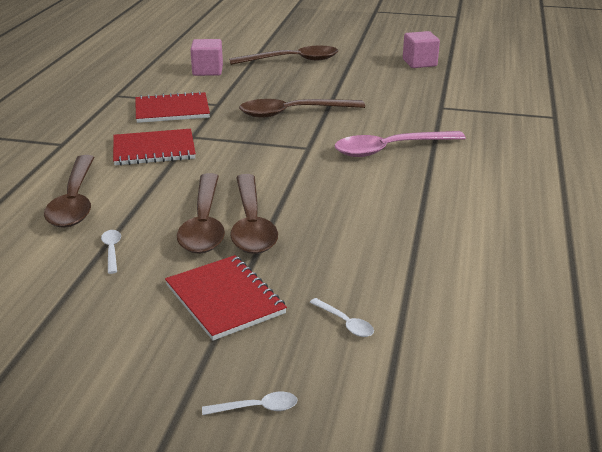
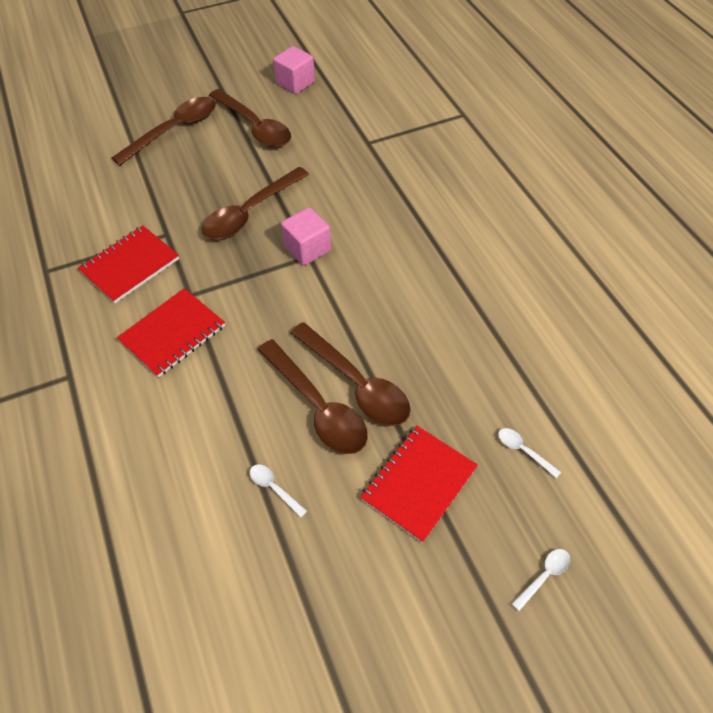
camera: 35 degrees left, 25 degrees up
(74, 201) = (172, 448): brown spoon -> brown spoon (255, 126)
(207, 71) = (104, 185): pink cube -> pink cube (307, 248)
(224, 299) = (419, 483): red notebook -> red notebook turned 75 degrees counterclockwise
(345, 323) = (523, 451): white spoon -> white spoon turned 150 degrees counterclockwise
(390, 149) = (377, 223): pink spoon -> none

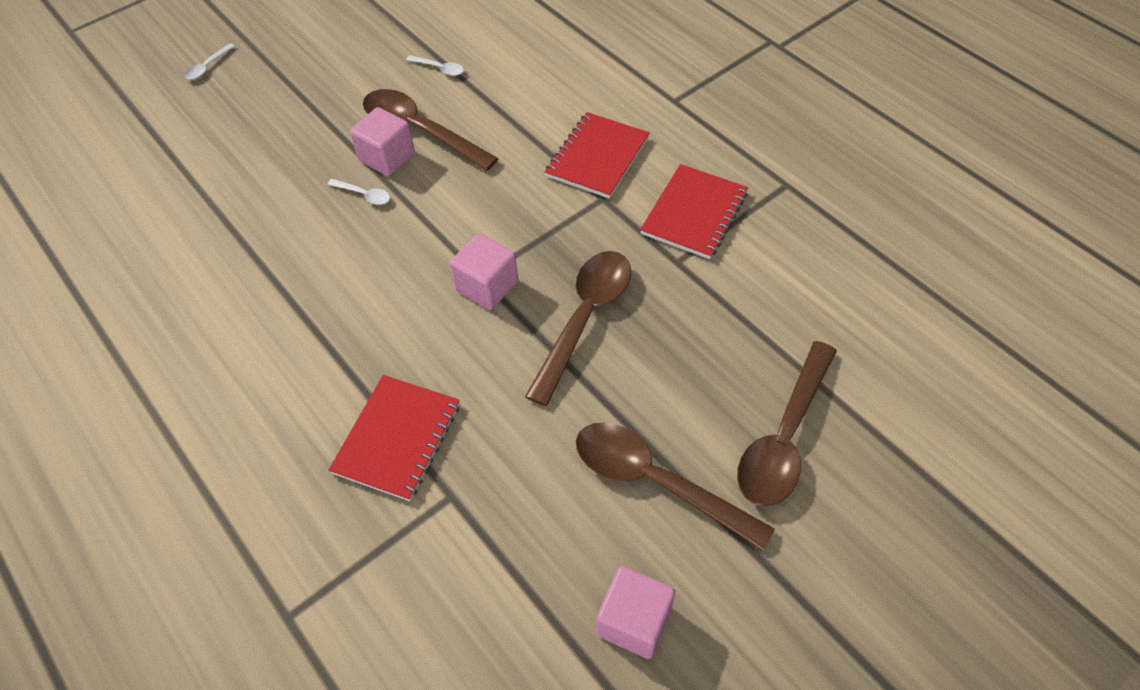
camera: 165 degrees right, 0 degrees up
(356, 383) = (387, 157): brown spoon -> pink cube
(419, 483) = (313, 98): red notebook -> red notebook (397, 438)
(523, 451) = (217, 140): white spoon -> white spoon (364, 195)

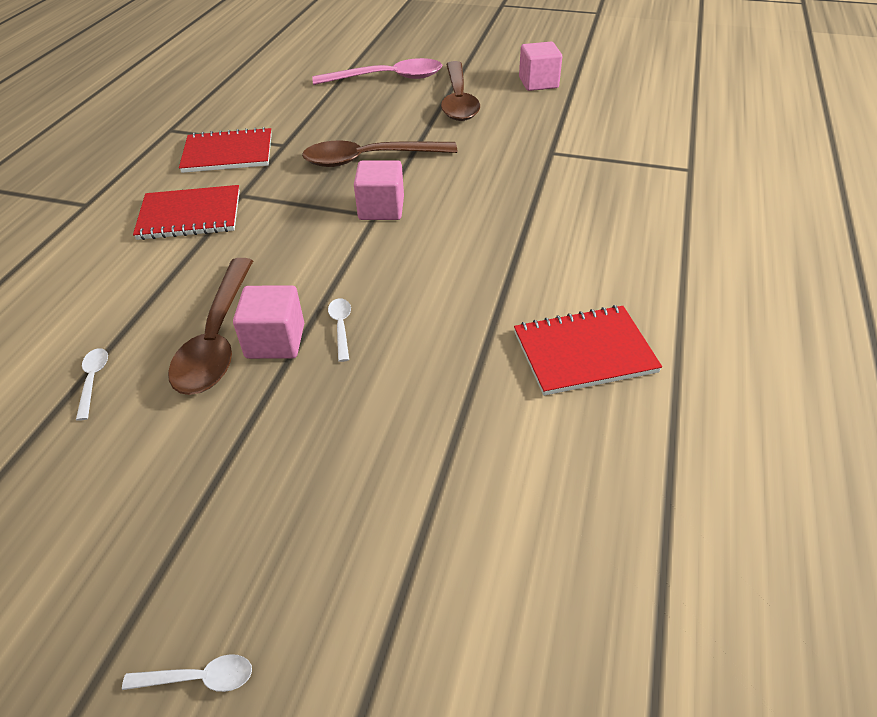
camera: 125 degrees left, 10 degrees down
(397, 438) = (543, 187): red notebook -> red notebook (584, 352)
(784, 437) = (387, 78): brown spoon -> pink spoon

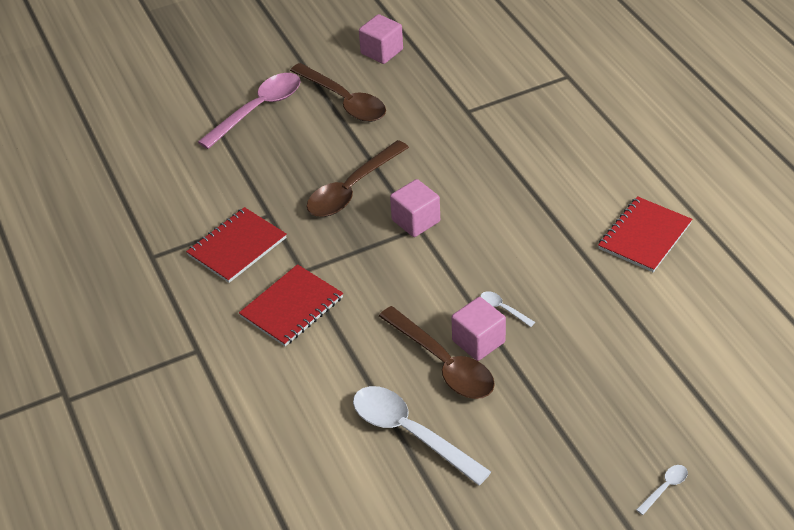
camera: 40 degrees left, 0 degrees up
(93, 380) = (410, 433): white spoon -> white spoon, size x2.38

